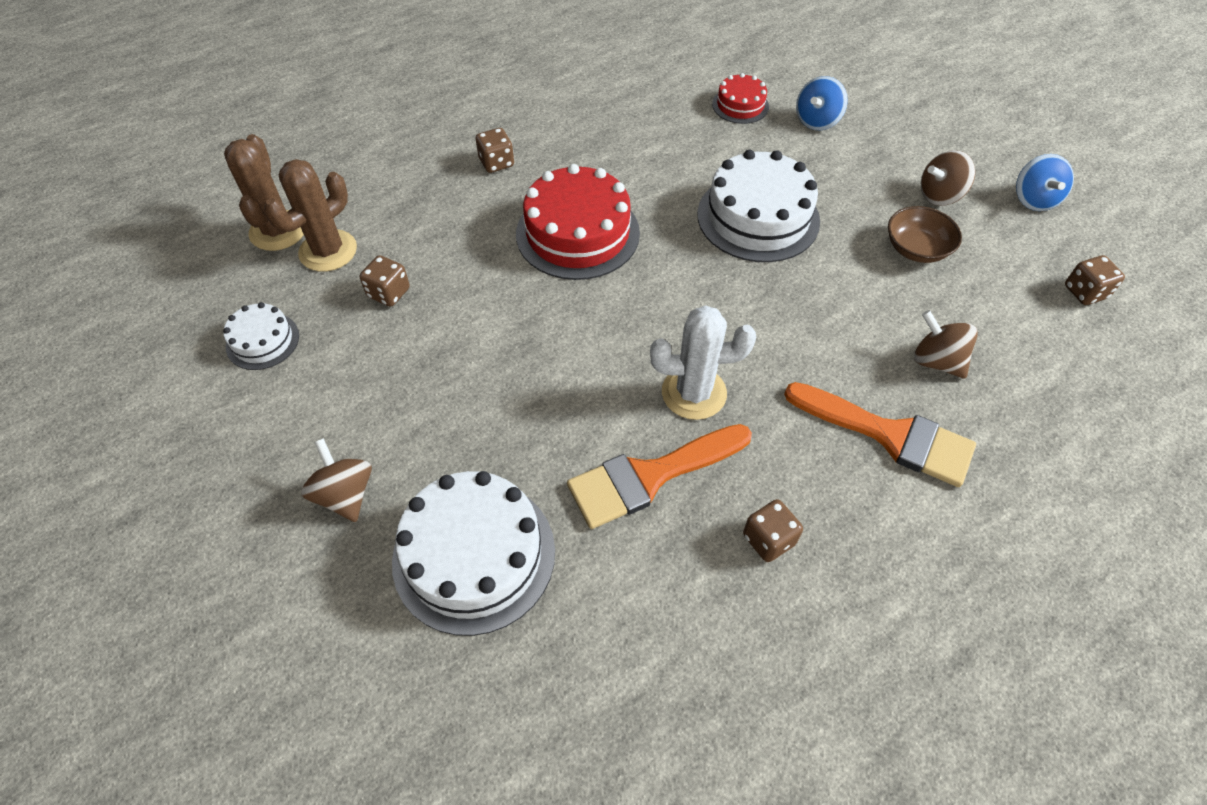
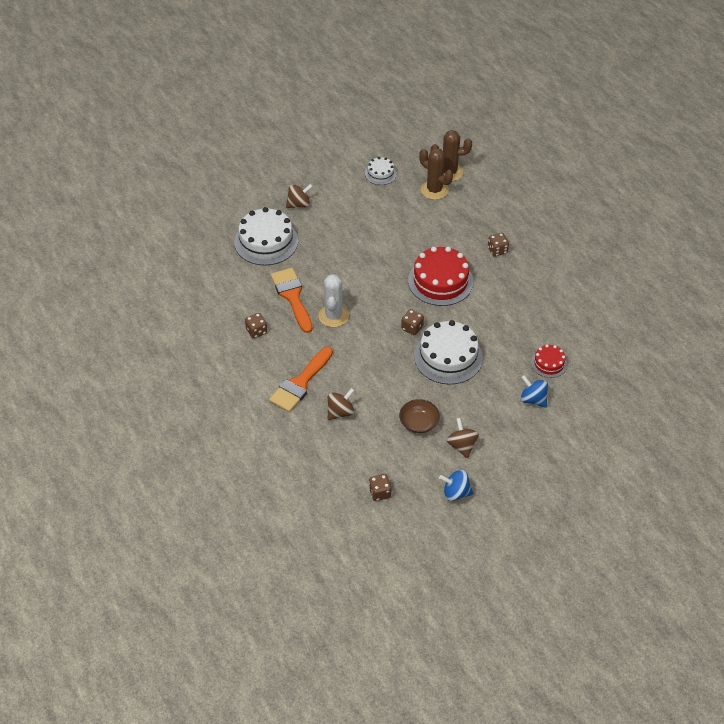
camera: 95 degrees right, 5 degrees down
(389, 293) = (405, 212): brown dice -> brown dice (412, 328)

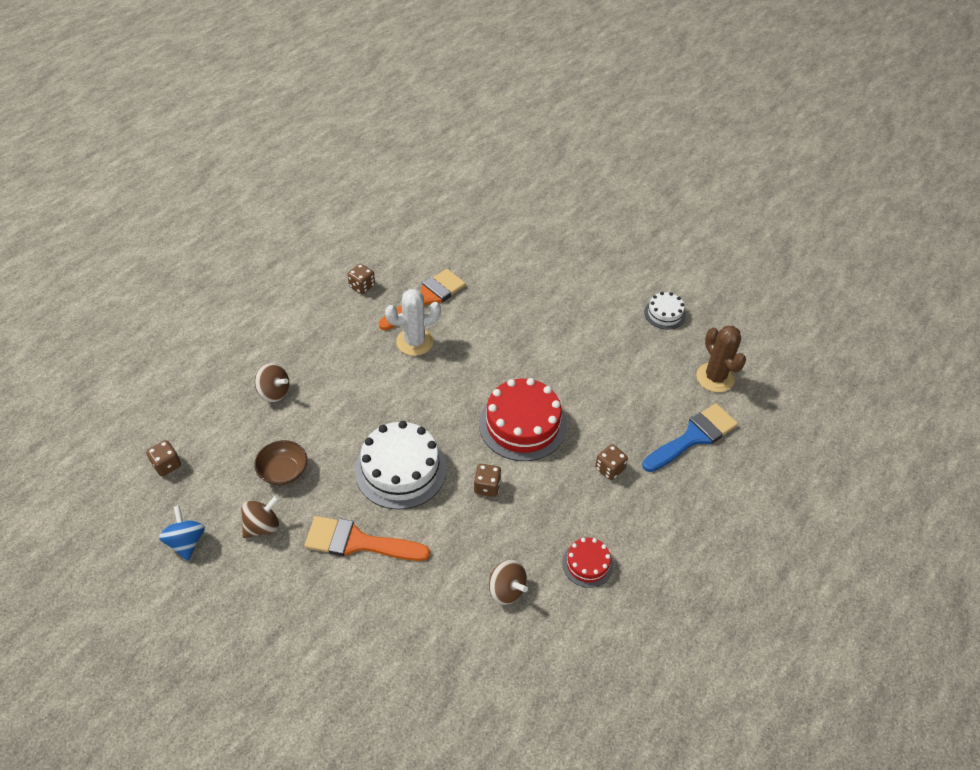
camera: 65 degrees right, 0 degrees up
(266, 242) = (495, 252): white cake -> none
(299, 204) = (567, 260): brown spinning top -> brown spinning top (506, 590)
(300, 383) = (303, 345): orange brush -> orange brush (358, 542)
(412, 328) = (431, 419): brown dice -> brown dice (487, 487)
(434, 190) = (673, 372): brown cactus -> none
(491, 201) = (693, 437): none -> blue brush
(533, 399) = (367, 585): blue spinning top -> none
(549, 363) = (438, 586): red cake -> red cake (587, 564)

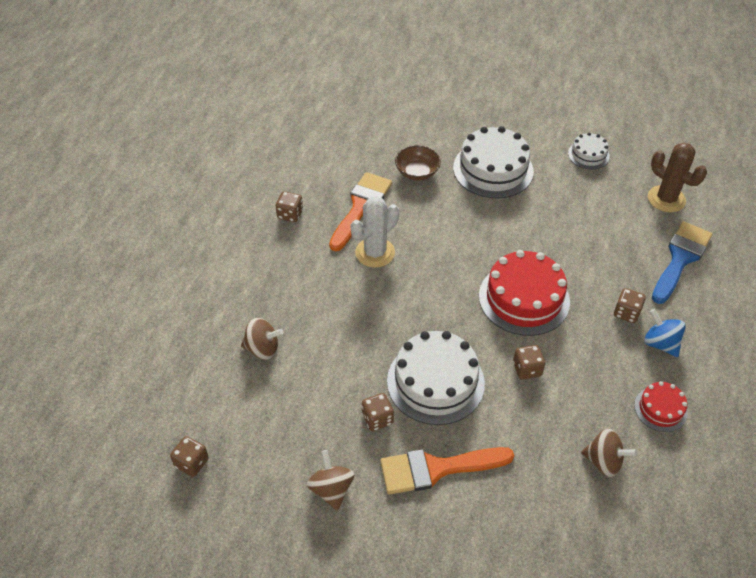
camera: 20 degrees left, 0 degrees up
(186, 542) = (260, 535): blue spinning top -> blue spinning top (660, 343)
(262, 526) = (331, 489): brown spinning top -> brown spinning top turned 45 degrees counterclockwise
(283, 471) = (319, 425): brown bowl -> brown bowl (417, 172)
(333, 483) = (377, 419): none -> brown dice
(565, 300) = (493, 169): none -> white cake

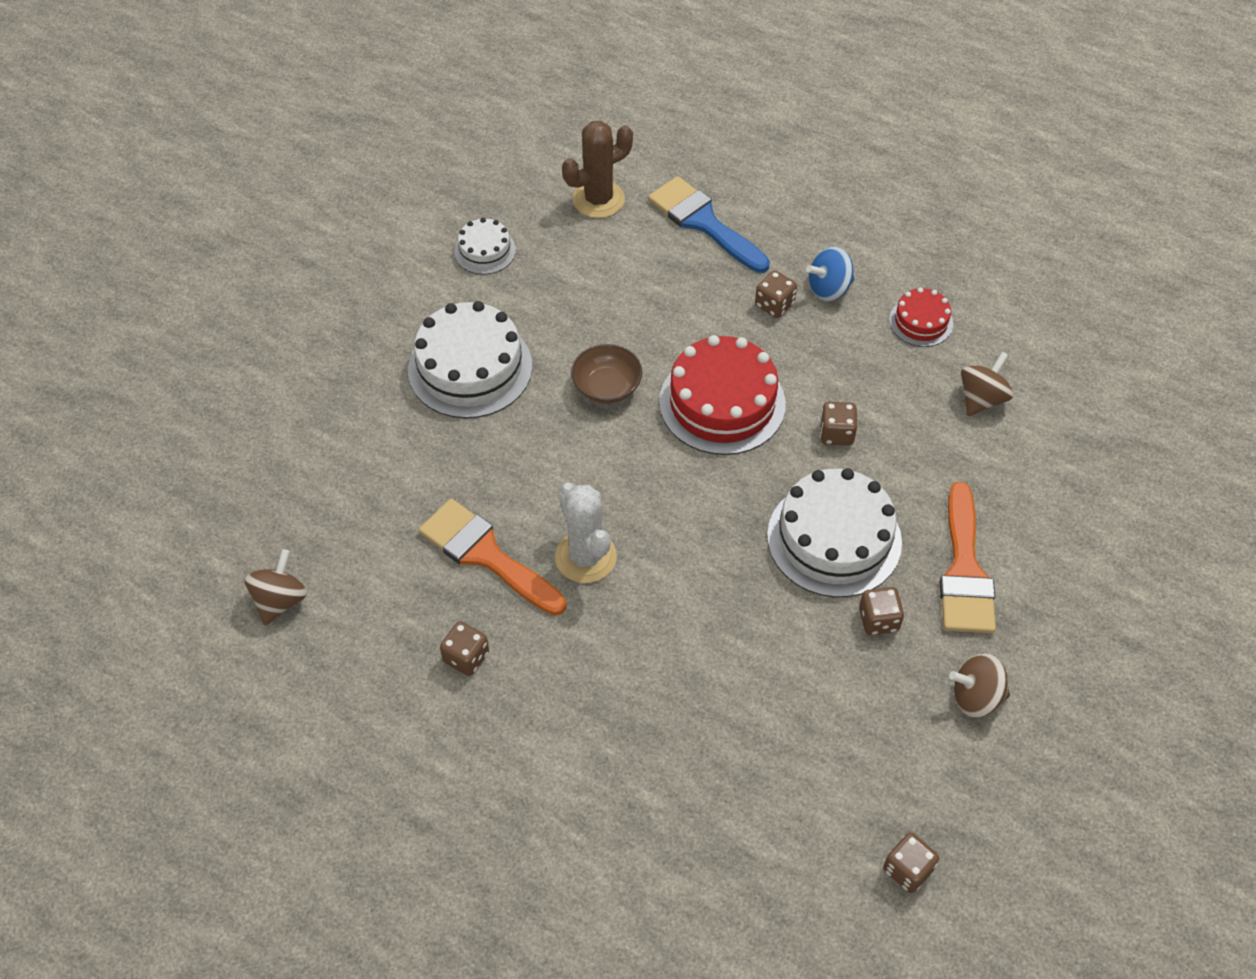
camera: 75 degrees left, 5 degrees up
(262, 349) = (728, 743): brown spinning top -> brown spinning top (280, 600)
(417, 172) = (438, 463): brown bowl -> brown bowl (607, 386)

